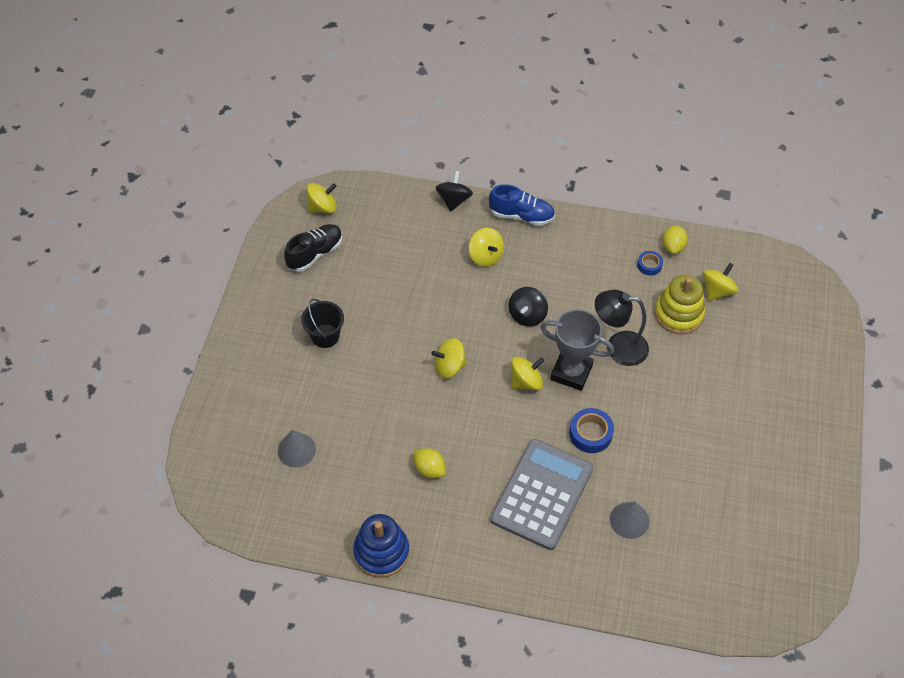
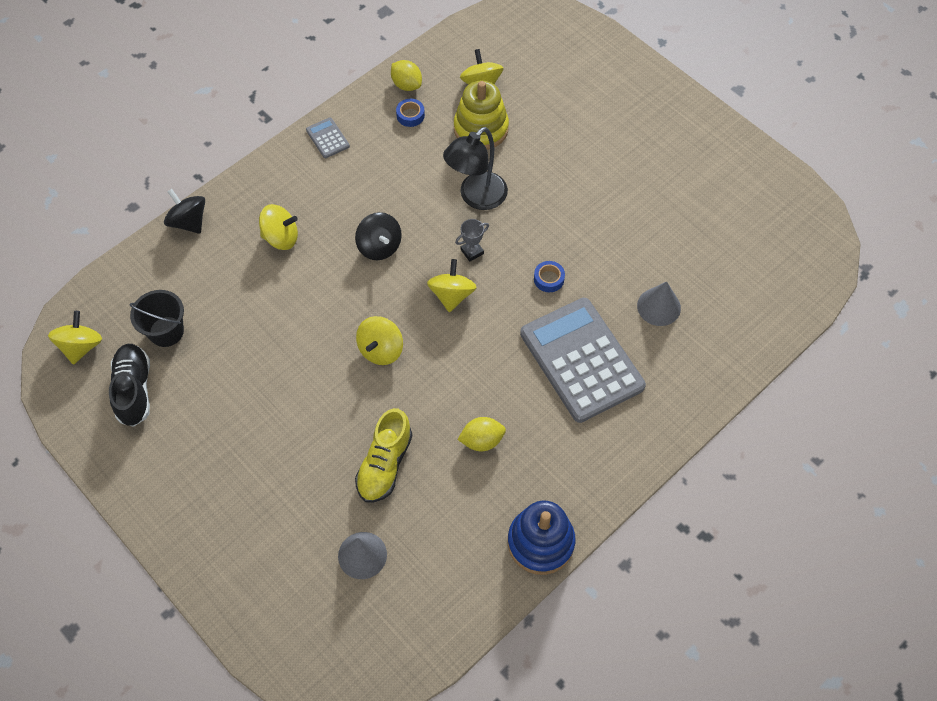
camera: 55 degrees left, 5 degrees up
(325, 336) = (246, 443): black bucket -> black bucket (166, 331)
(368, 422) = (385, 464): none -> yellow shoe
(521, 216) = (262, 177): blue shoe -> none
(571, 372) = (472, 251): grey trophy -> grey trophy, size x0.45
(585, 231) = (327, 138): none -> grey calculator
(590, 434) = (549, 279): blue tape -> blue tape, size x0.62

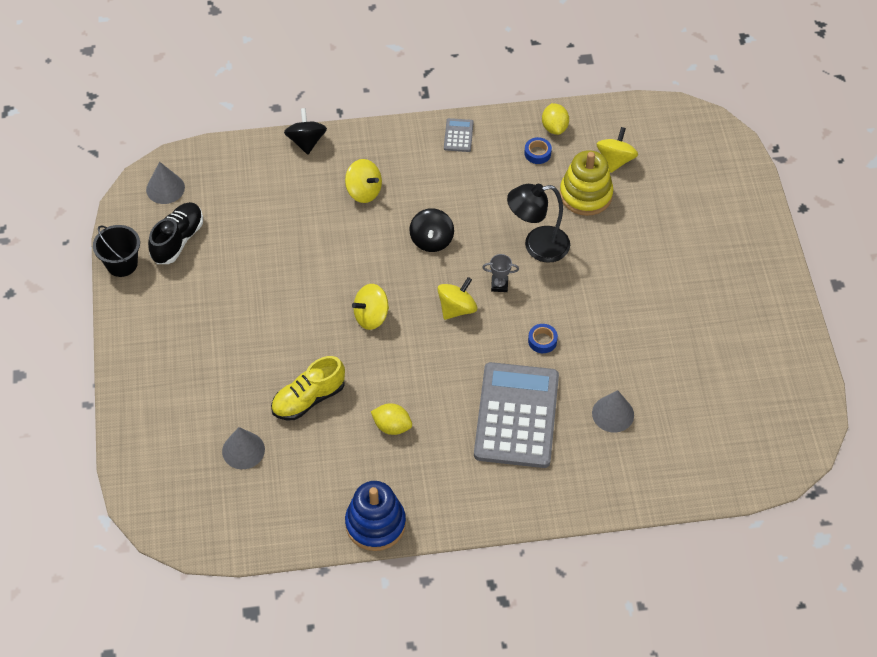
camera: 35 degrees right, 5 degrees down
(81, 346) = (165, 188): yellow spinning top -> grey cone
(166, 331) = (230, 212): black bucket -> black bucket (122, 264)

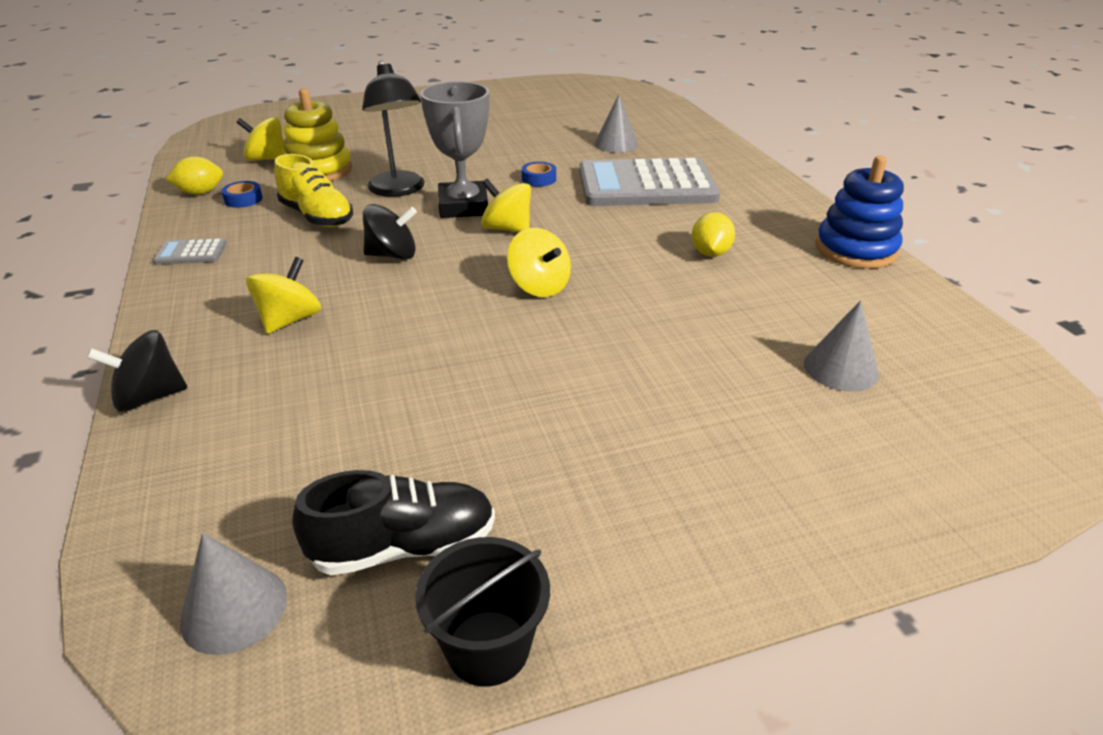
camera: 100 degrees left, 20 degrees down
(178, 240) = (404, 547): black shoe -> black shoe turned 150 degrees clockwise
(308, 399) = (709, 321): yellow shoe -> yellow shoe (317, 217)
(499, 285) = (463, 206): grey trophy -> grey trophy, size x2.24

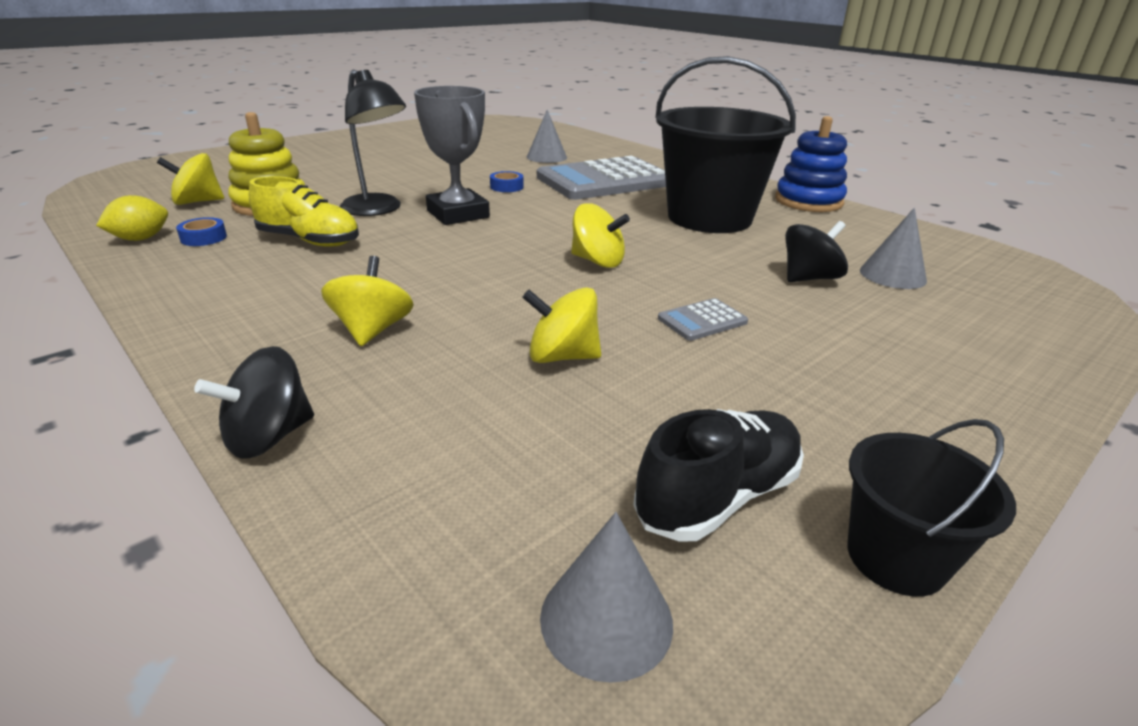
camera: 25 degrees left, 5 degrees down
(191, 253) = (183, 292): grey calculator -> grey calculator (702, 320)
(392, 255) = (427, 259): black spinning top -> black spinning top (809, 278)
(507, 228) = (518, 224): yellow spinning top -> yellow spinning top (562, 356)
(710, 253) = (709, 218): yellow lemon -> black bucket

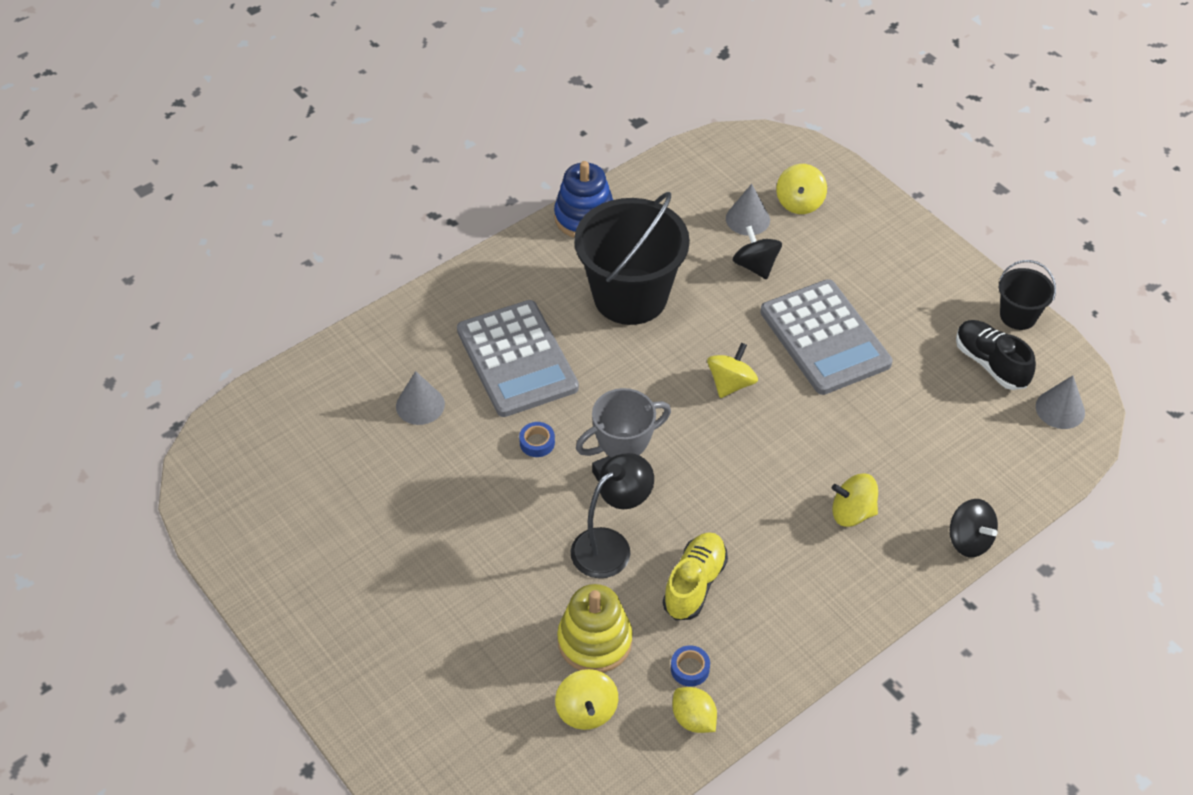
camera: 85 degrees left, 20 degrees up
(562, 356) = (876, 413): yellow spinning top -> yellow spinning top (799, 203)
(702, 320) = (825, 338): grey calculator -> grey calculator, size x2.48

